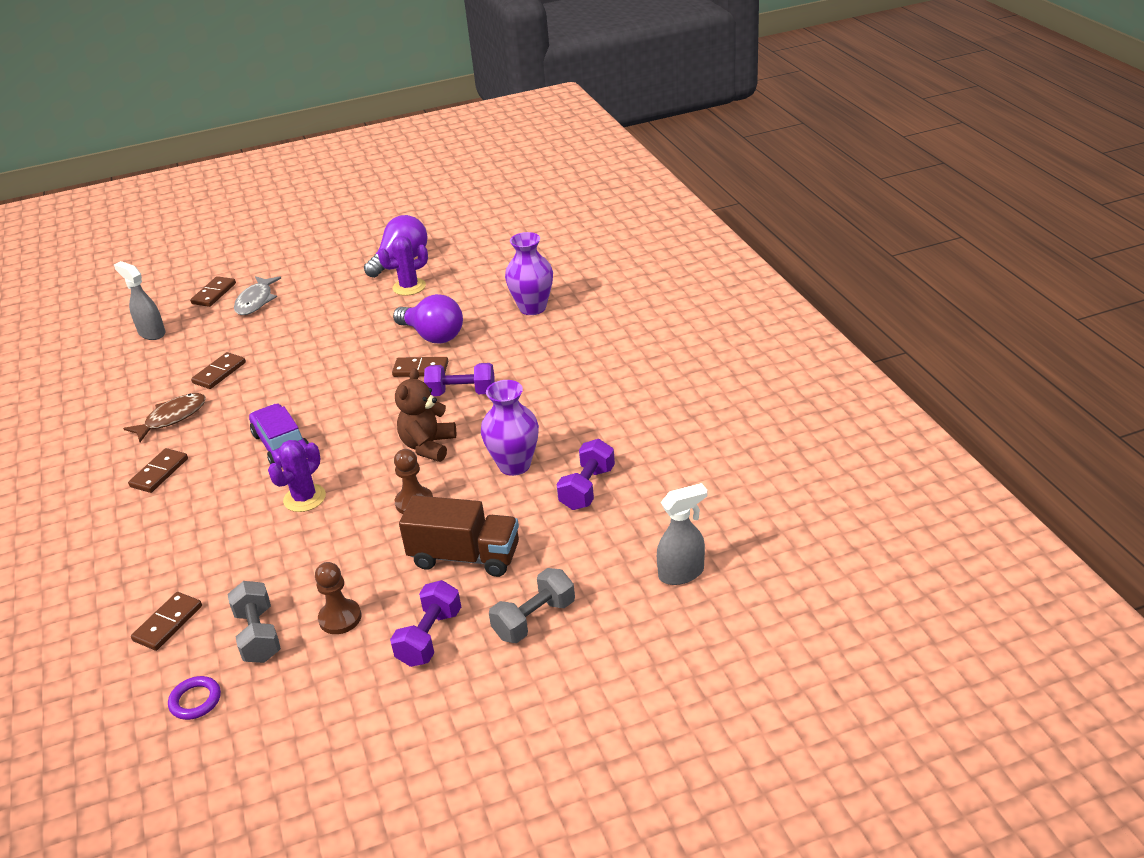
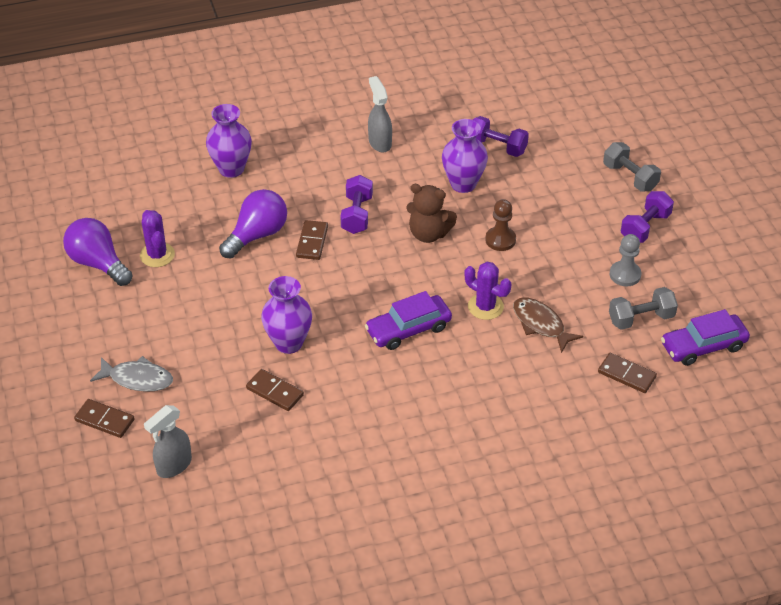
camera: 90 degrees left, 10 degrees up
(159, 472) = (433, 414): brown domino -> none
(172, 418) = (346, 418): brown fish -> brown fish (541, 324)
(195, 701) = (703, 346): purple ring -> purple car
(280, 373) = (288, 343): none -> purple vase
(340, 618) = (625, 275): brown pawn -> grey pawn
(430, 637) = (645, 227): purple dumbbell -> purple dumbbell turned 75 degrees counterclockwise
(465, 557) = (565, 211): brown truck -> none
(682, 573) = (590, 109): grey spray bottle -> grey spray bottle (379, 142)

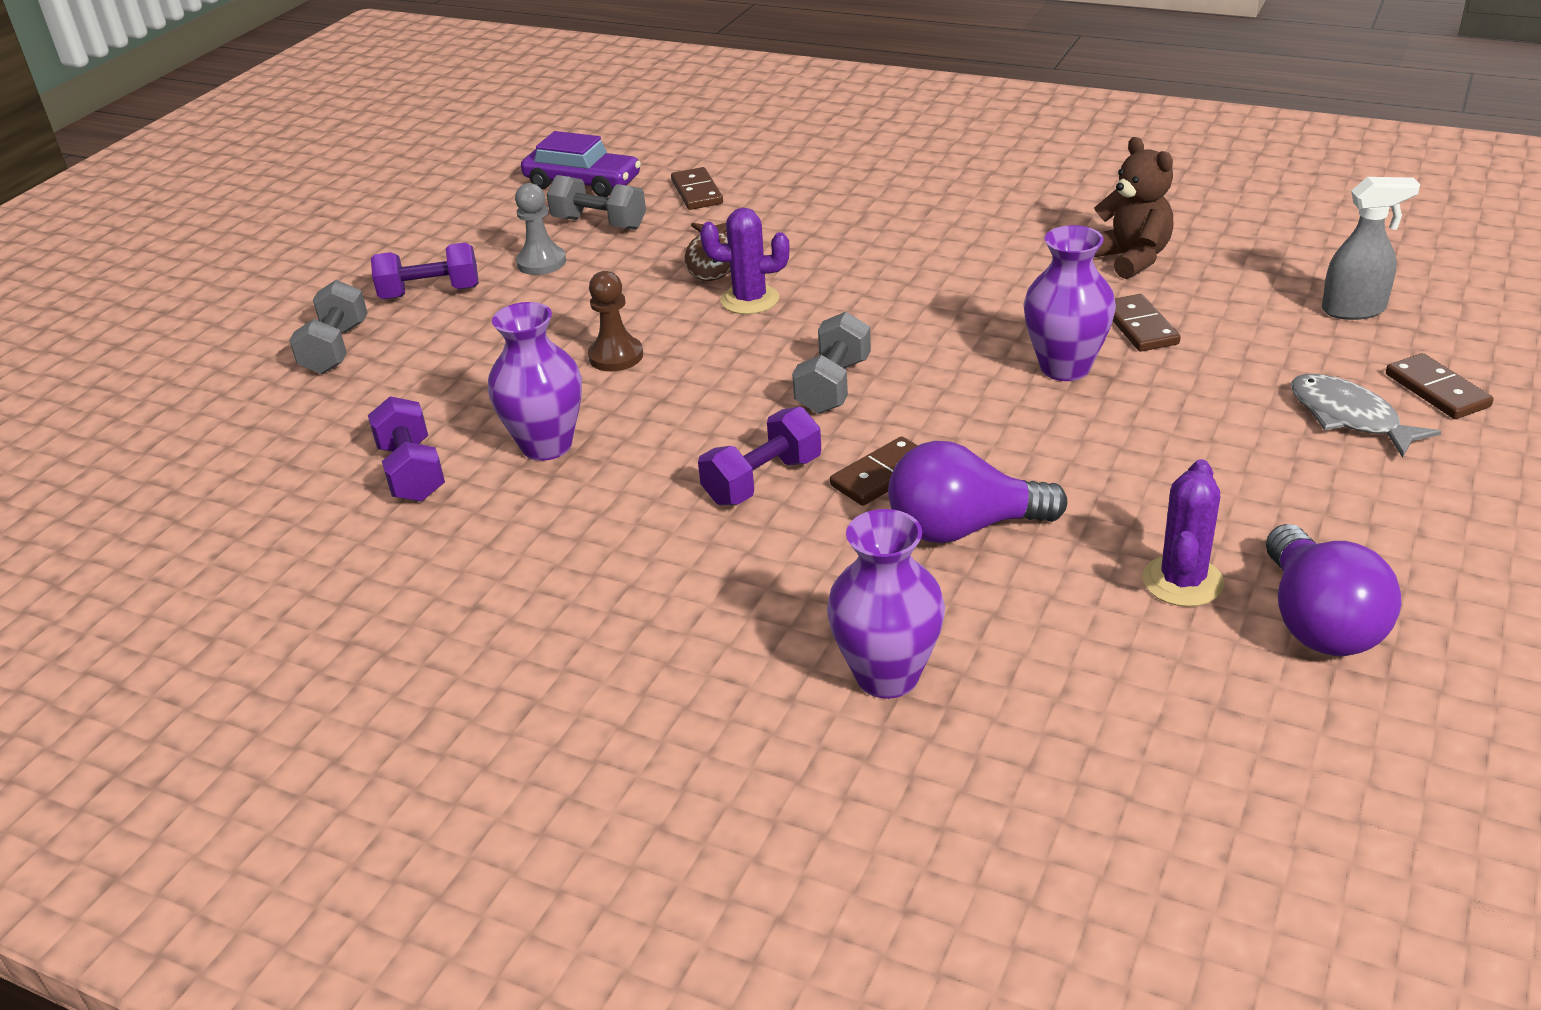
camera: 135 degrees left, 10 degrees down
(379, 142) = (564, 577): grey spray bottle -> none
(383, 275) = (833, 386): none -> grey dumbbell
(408, 329) = (879, 317): purple car -> none
(428, 234) = (696, 406): brown teddy bear -> brown teddy bear (1131, 259)
(485, 307) = (750, 300): purple cactus -> purple cactus turned 75 degrees counterclockwise

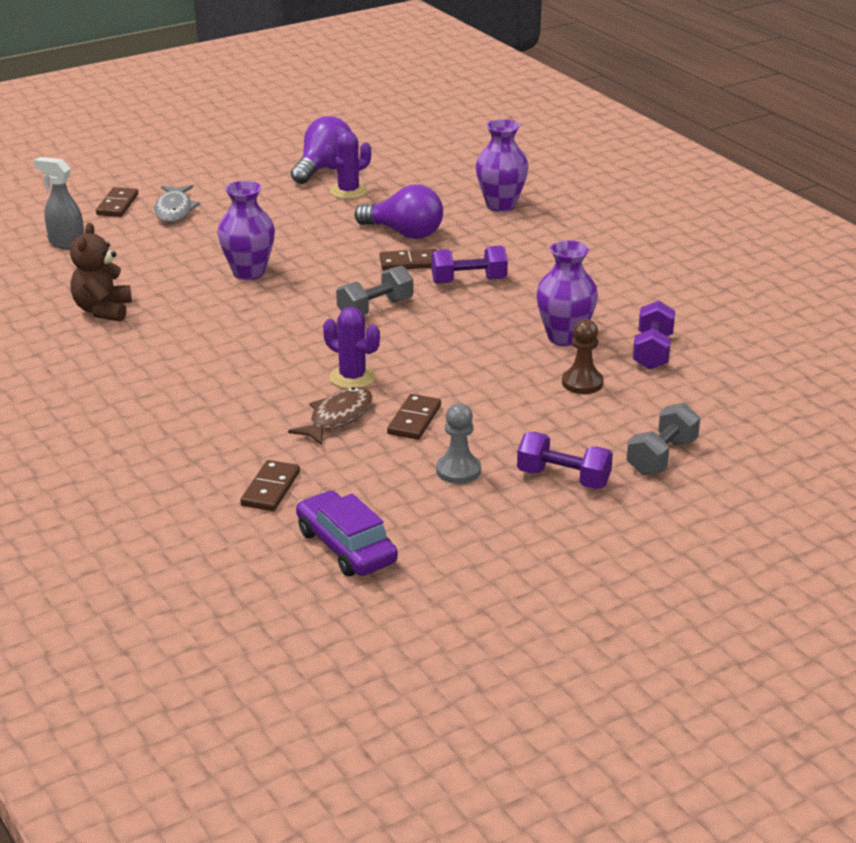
camera: 150 degrees left, 5 degrees down
(599, 223) = (379, 491): grey dumbbell -> none
(616, 356) = (476, 374): brown pawn -> brown pawn (582, 383)
(1139, 327) = (176, 276): brown domino -> brown domino (414, 420)

